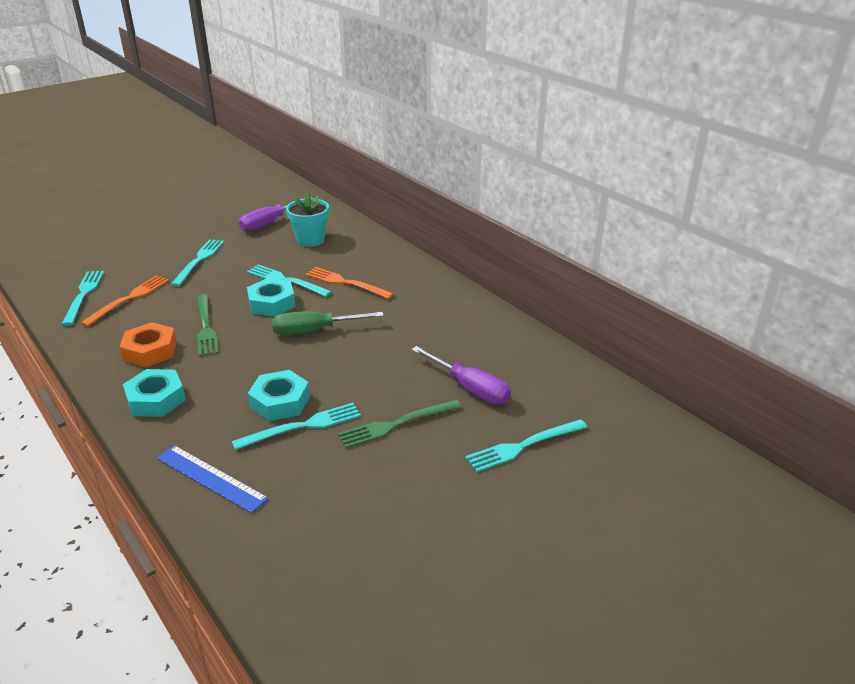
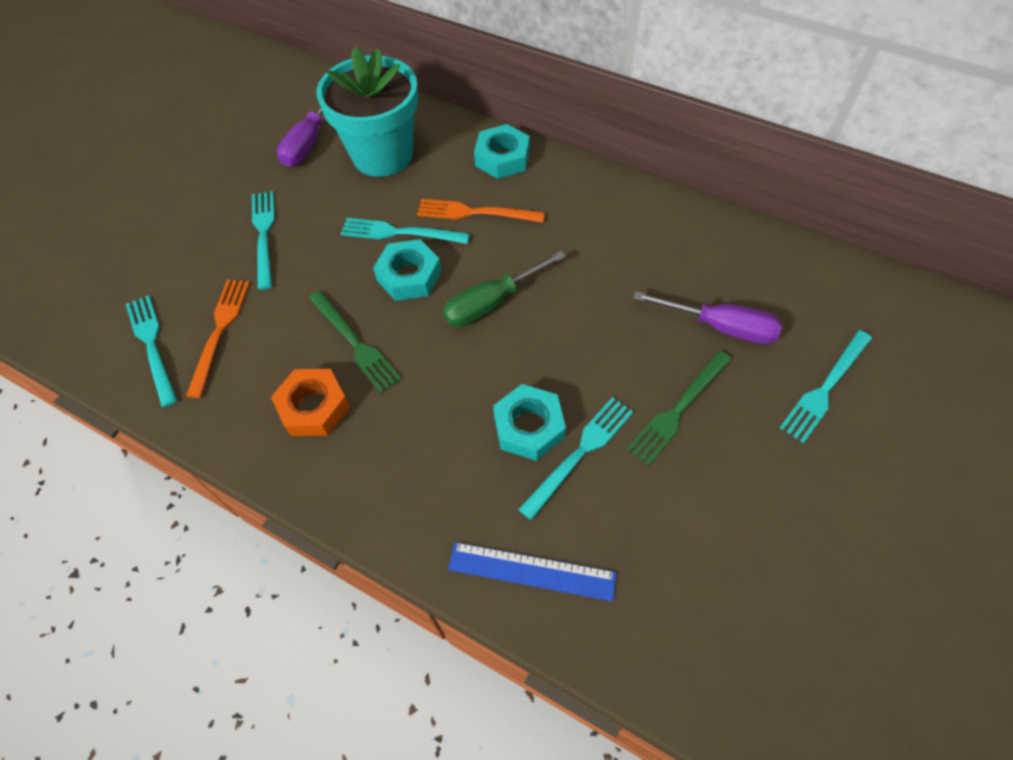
camera: 20 degrees left, 25 degrees up
(156, 399) = (379, 480): turquoise nut -> turquoise nut (502, 158)
(310, 240) = (382, 155): turquoise flower pot -> turquoise flower pot, size x1.66

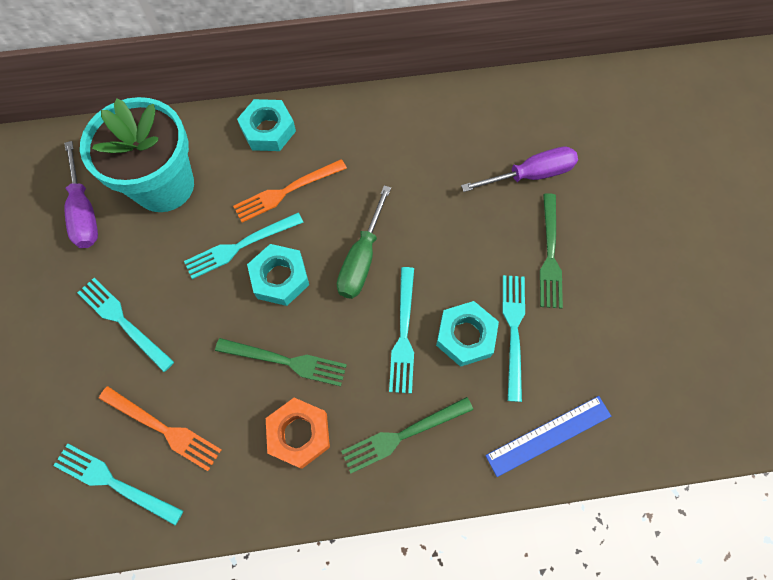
camera: 40 degrees left, 10 degrees up
(220, 331) = (163, 429): orange fork -> orange fork turned 150 degrees clockwise
(397, 470) = (403, 435): none -> green fork
(825, 388) = (623, 178): turquoise fork -> turquoise fork (403, 334)

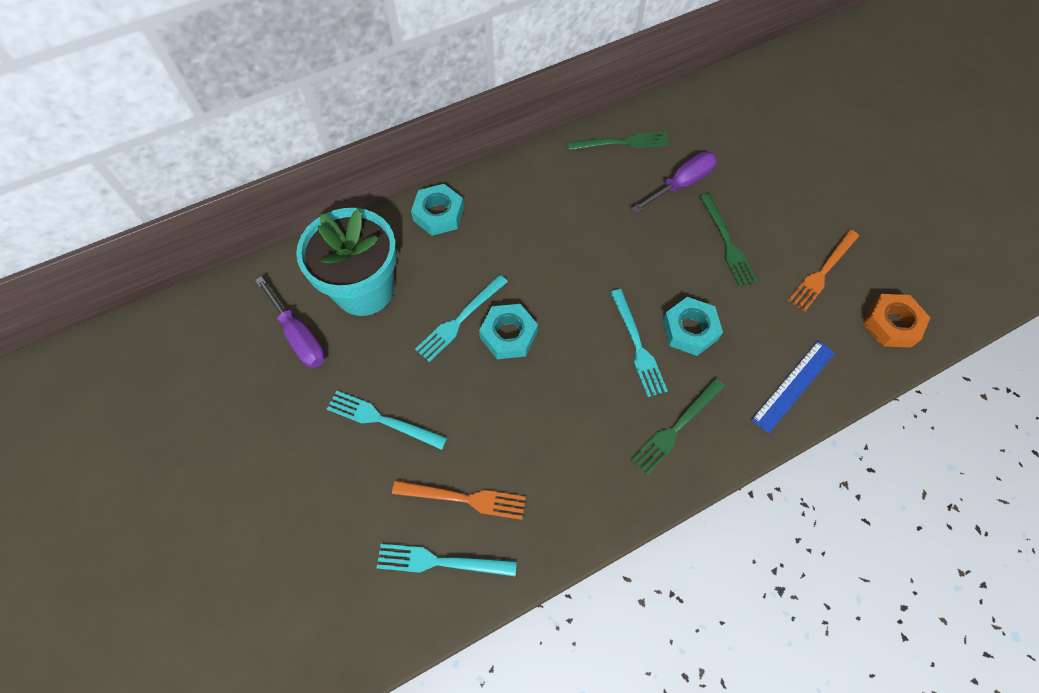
camera: 20 degrees left, 5 degrees down
(286, 191) = (479, 261): orange fork -> orange fork (822, 272)
(286, 361) = (547, 403): green fork -> green fork (622, 142)
(299, 434) = (587, 459): orange nut -> orange nut (891, 324)
(362, 258) = (572, 295): green screwdriver -> none
(513, 331) = (726, 312): turquoise fork -> none

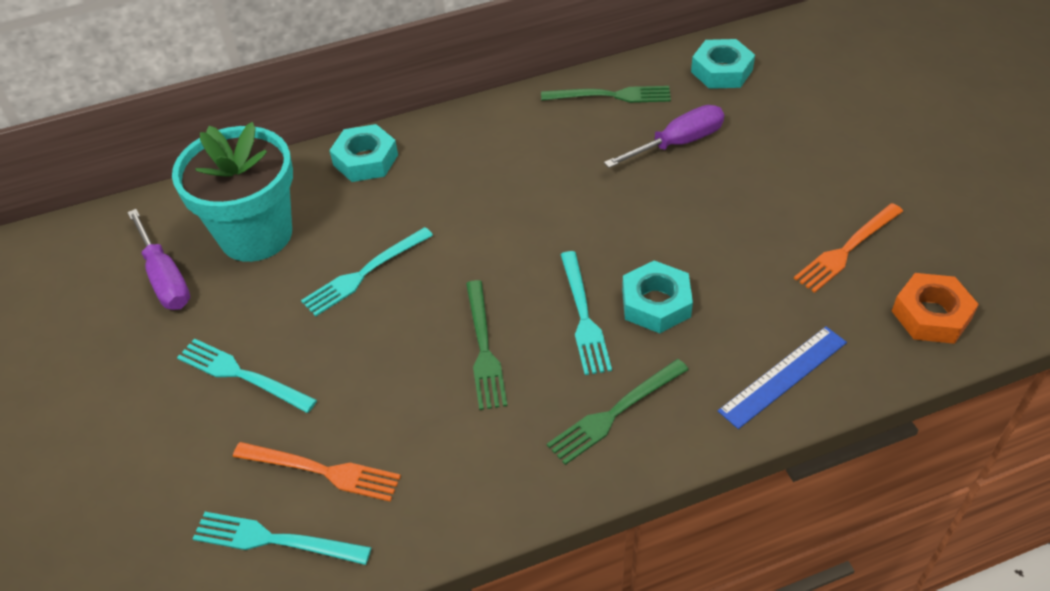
camera: 10 degrees right, 15 degrees down
(508, 335) = (421, 294): turquoise nut -> turquoise nut (721, 71)
(727, 242) = (724, 210): green fork -> green fork (484, 349)

